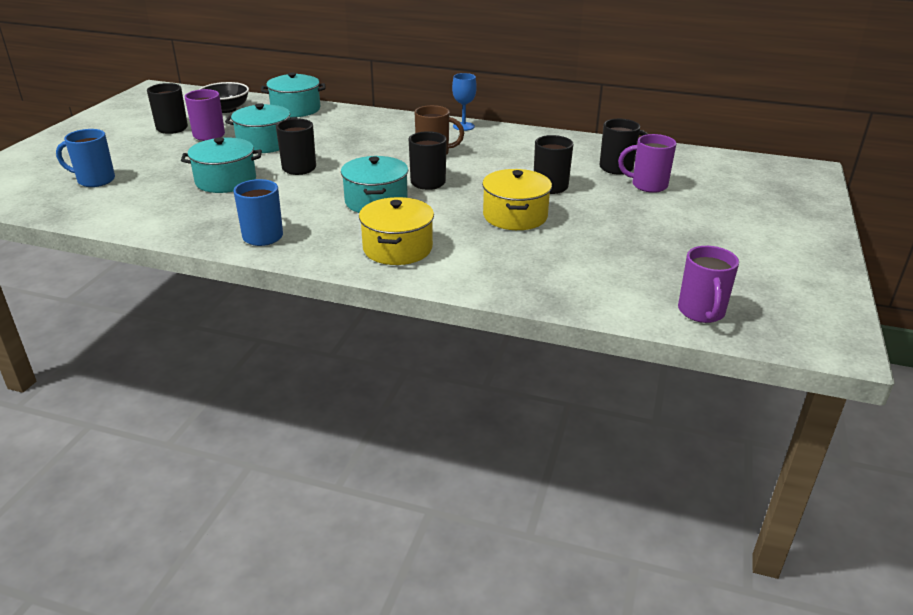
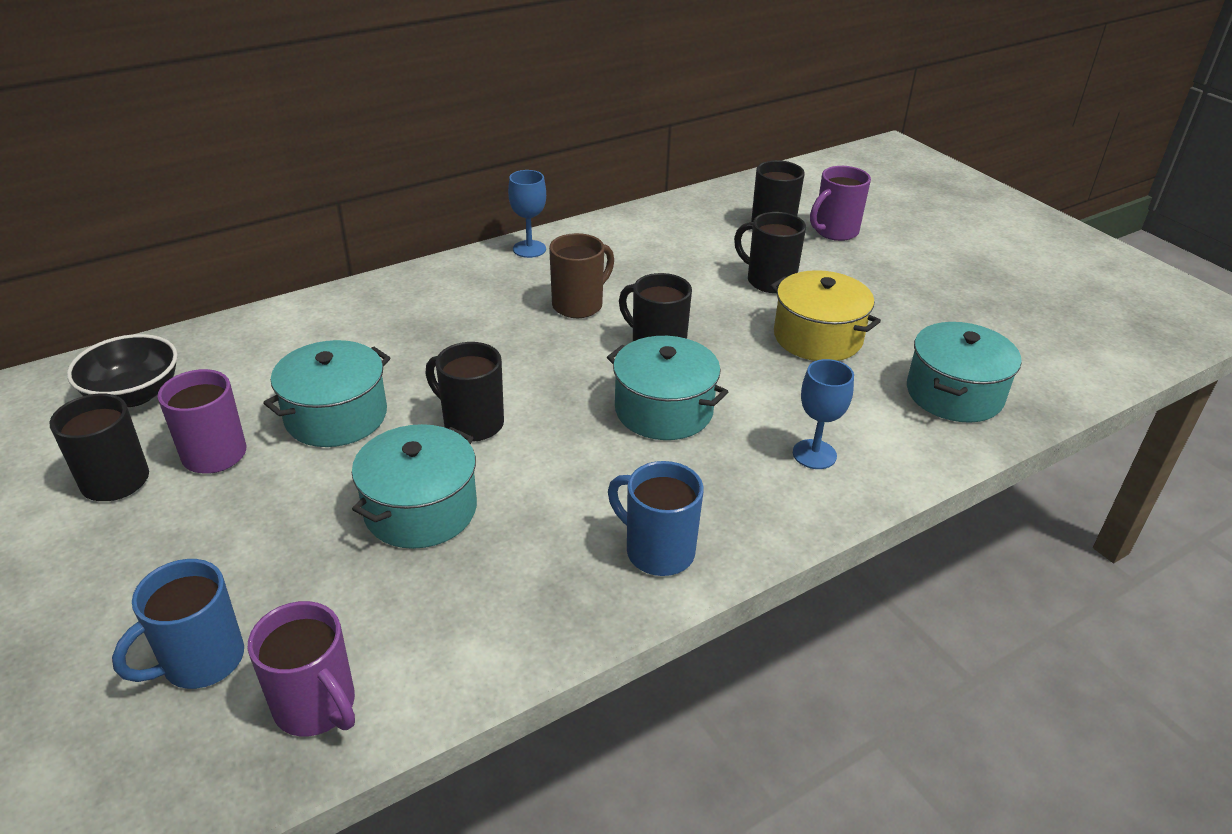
camera: 50 degrees left, 5 degrees up
(295, 109) = (254, 335): turquoise pot -> turquoise pot (954, 394)
(397, 248) = (814, 454): yellow pot -> blue goblet
(701, 312) = (1121, 344): purple mug -> purple mug (316, 706)

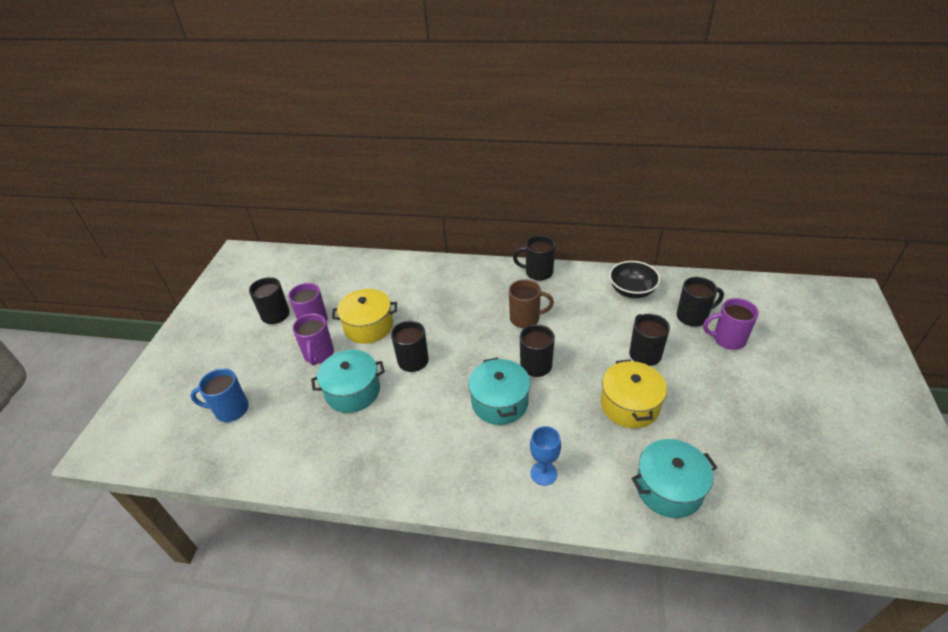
camera: 45 degrees right, 5 degrees up
(134, 394) = (315, 277): black bowl -> black bowl (632, 291)
(316, 706) = (242, 454): purple mug -> purple mug (319, 354)
(336, 416) = (368, 326): turquoise pot -> yellow pot
(529, 249) = (538, 273): blue goblet -> black mug
(657, 551) = (416, 474): blue mug -> none

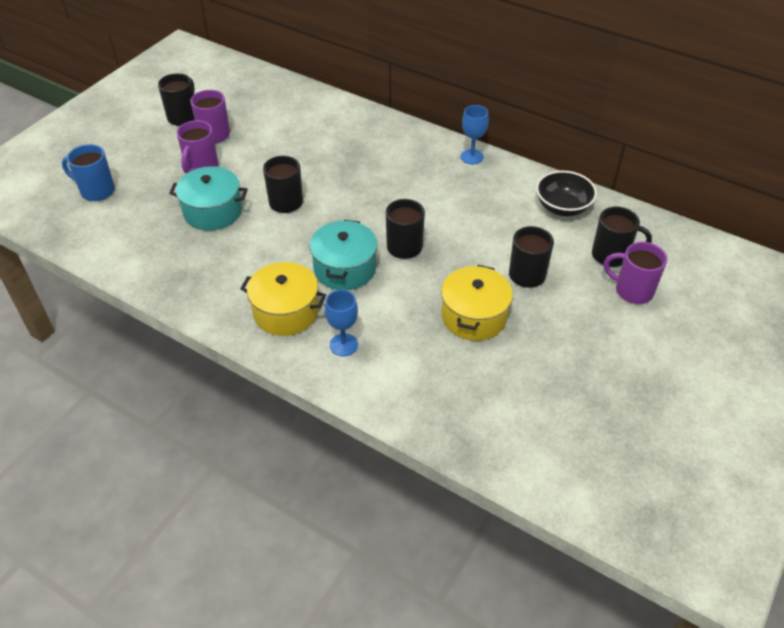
camera: 20 degrees right, 5 degrees up
(368, 326) = (263, 156): yellow pot -> yellow pot (286, 311)
(526, 319) = (426, 199): brown mug -> none
(538, 273) = (472, 157): black mug -> blue goblet
(669, 488) = (456, 402): turquoise pot -> none

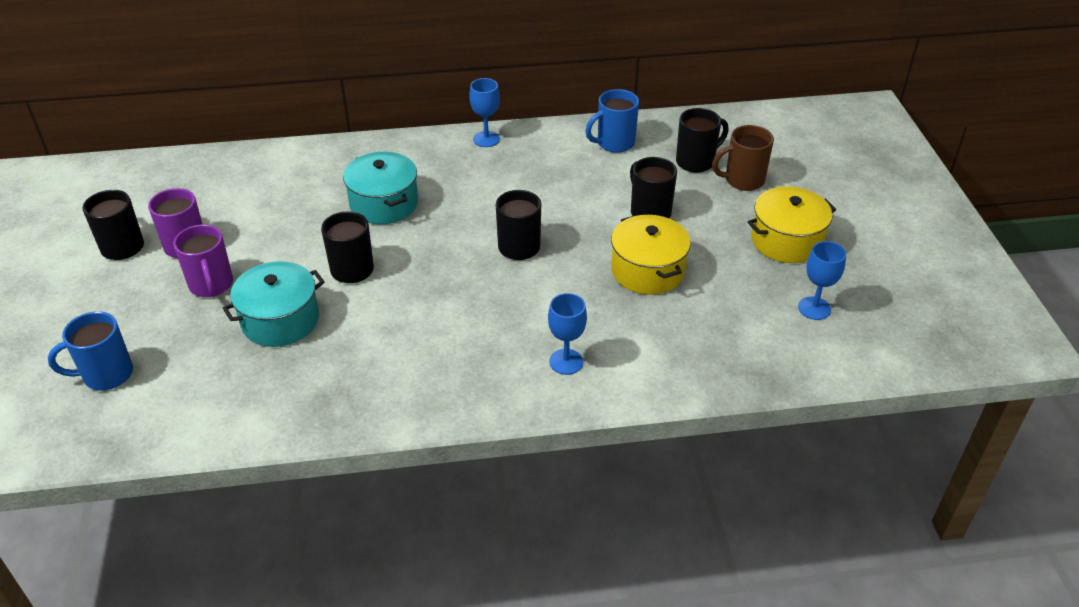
camera: 40 degrees left, 5 degrees down
(286, 311) = (476, 367): yellow pot -> yellow pot (786, 241)
(344, 268) = (485, 296): turquoise pot -> turquoise pot (384, 204)
(562, 207) = (614, 143): black bowl -> blue mug
(568, 423) = (814, 308): none -> blue goblet
(632, 291) = (743, 180): purple mug -> brown mug

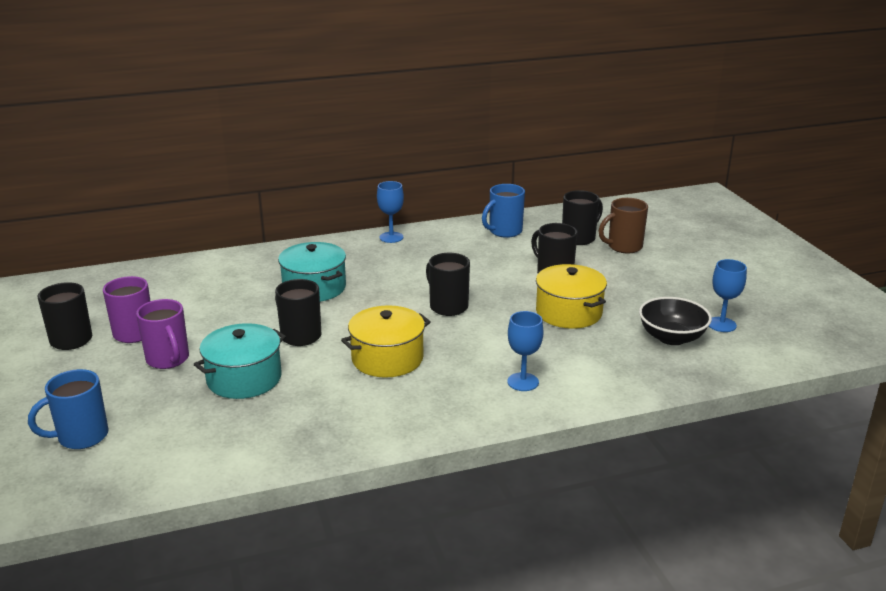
camera: 10 degrees left, 15 degrees down
(750, 320) = (671, 337): none -> black bowl
(786, 241) = (677, 282): yellow pot -> yellow pot (387, 358)

